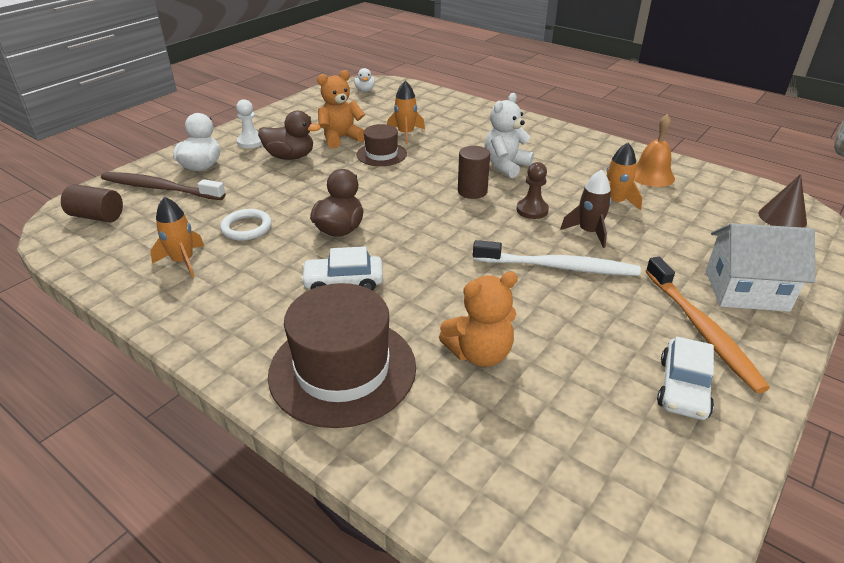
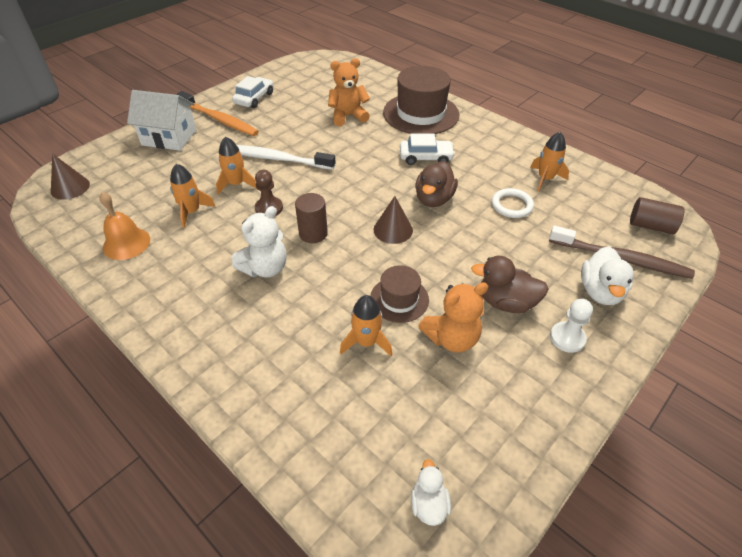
camera: 175 degrees left, 10 degrees up
(389, 198) = (393, 230): none -> brown cone
(589, 232) = (236, 184): brown rocket -> orange rocket
(702, 330) = (219, 120): orange toothbrush -> orange toothbrush turned 135 degrees clockwise

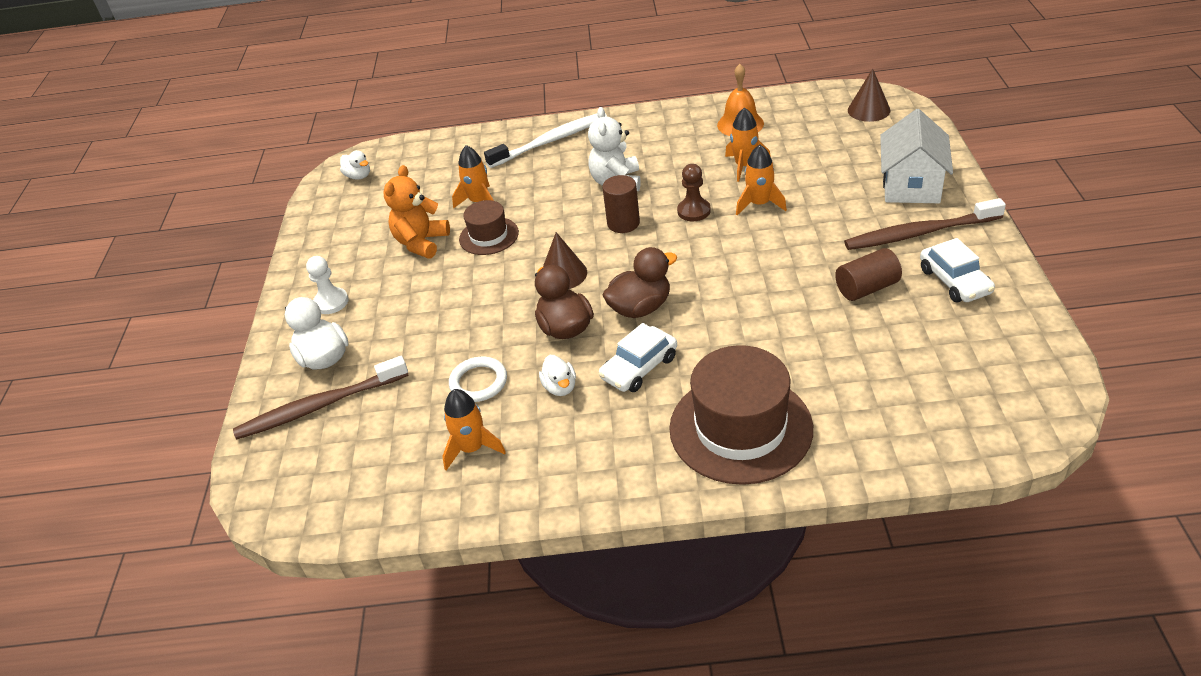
camera: 140 degrees right, 5 degrees down
(169, 137) = (911, 185): white house -> white house turned 45 degrees counterclockwise
(219, 120) = (919, 233): orange toothbrush -> brown toothbrush
(277, 159) = (776, 247): white toothbrush -> white toothbrush (551, 141)
(348, 116) = (812, 348): orange teddy bear -> none
(473, 175) = (560, 387): none -> white duck
(506, 302) = (402, 292): brown duck -> brown duck (640, 308)
(650, 226) = (304, 474): brown cylinder -> brown cylinder (866, 288)

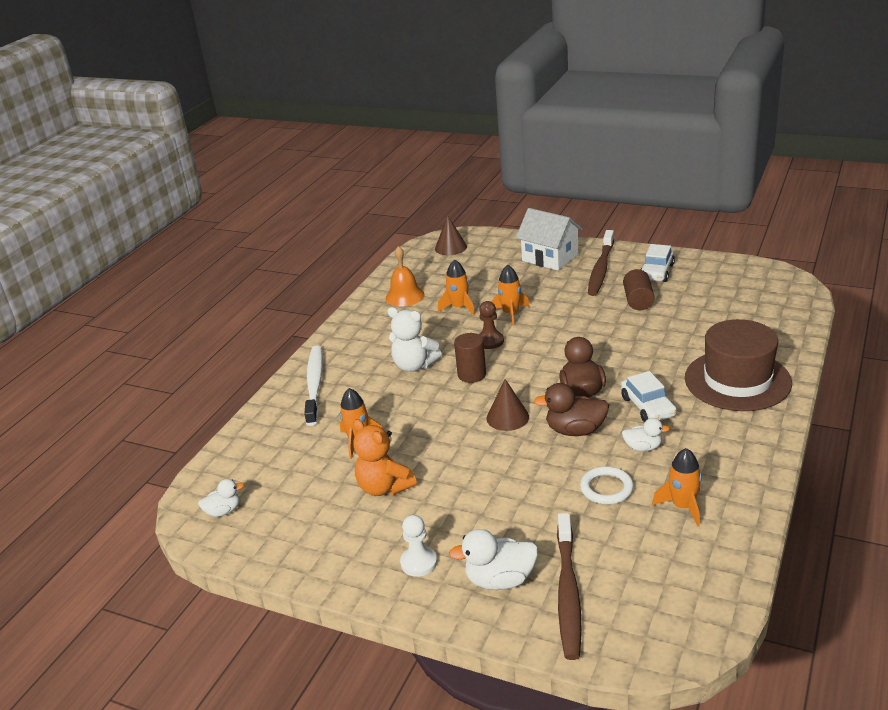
camera: 65 degrees left, 10 degrees down
(489, 236) = (416, 446): brown hat -> none
(955, 281) = (657, 272): white car -> white car turned 105 degrees clockwise

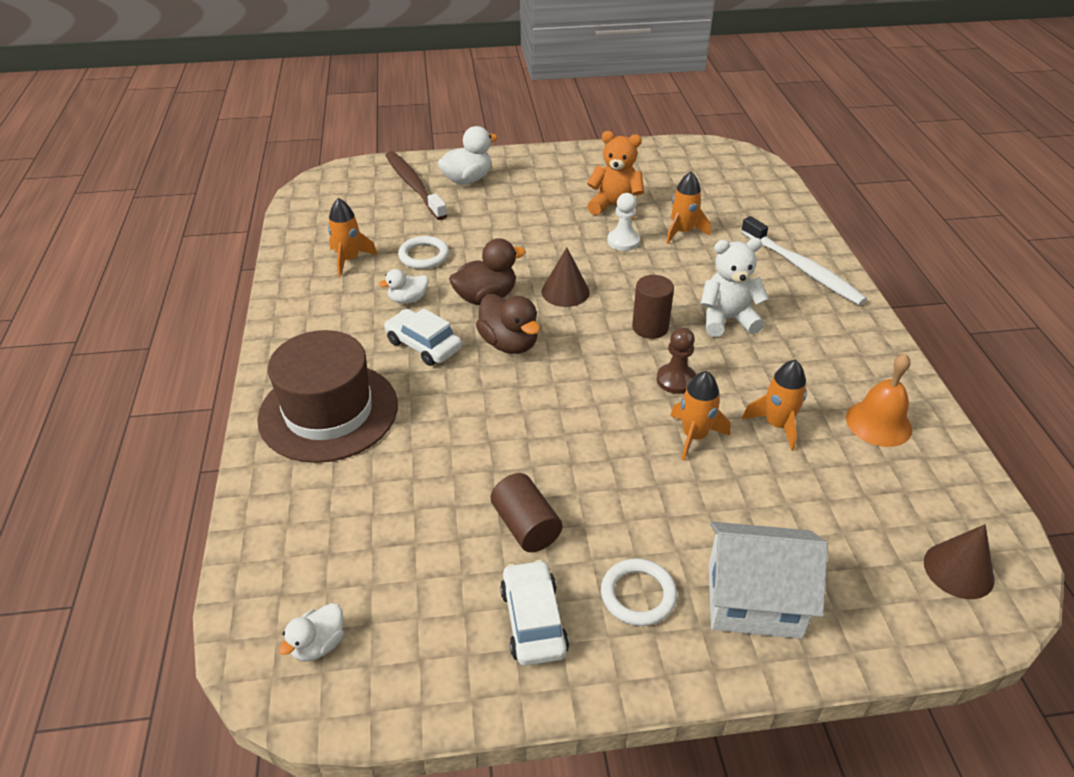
camera: 145 degrees right, 10 degrees up
(223, 511) = (718, 161): white duck -> white duck (318, 644)
(419, 562) = (535, 173): white pawn -> white pawn (623, 241)
(601, 269) = (638, 595): brown toothbrush -> white ring

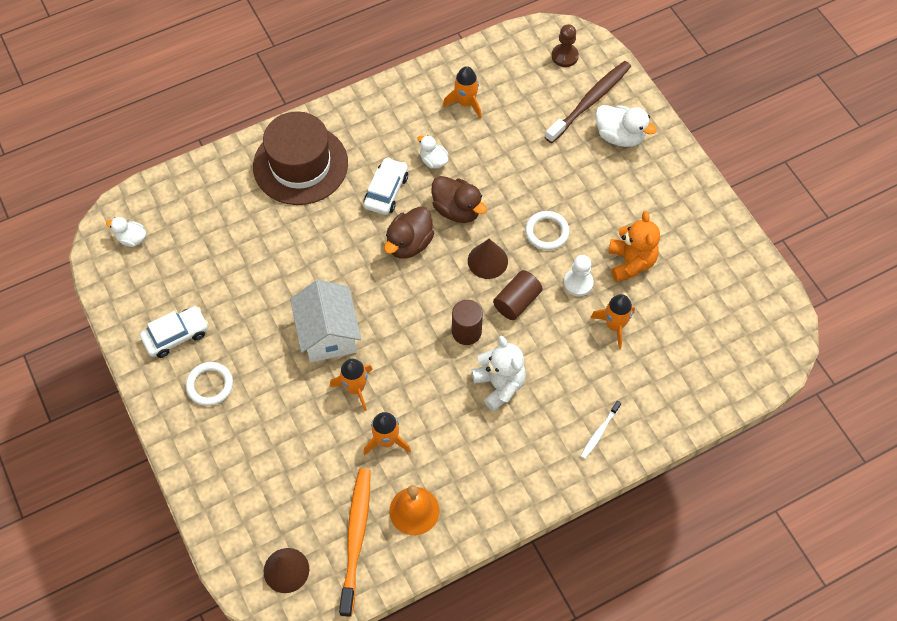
camera: 70 degrees right, 20 degrees up
(424, 256) = (492, 149): white ring -> white ring (547, 232)
(526, 526) = (242, 310): brown cylinder -> brown cylinder (517, 302)
(676, 380) = (411, 364): brown pawn -> brown pawn (564, 56)
(754, 600) = (225, 449): white house -> white house (328, 334)
(802, 269) = (599, 432): white toothbrush -> white toothbrush, size x0.48
(913, 485) = (356, 538): none -> orange toothbrush

